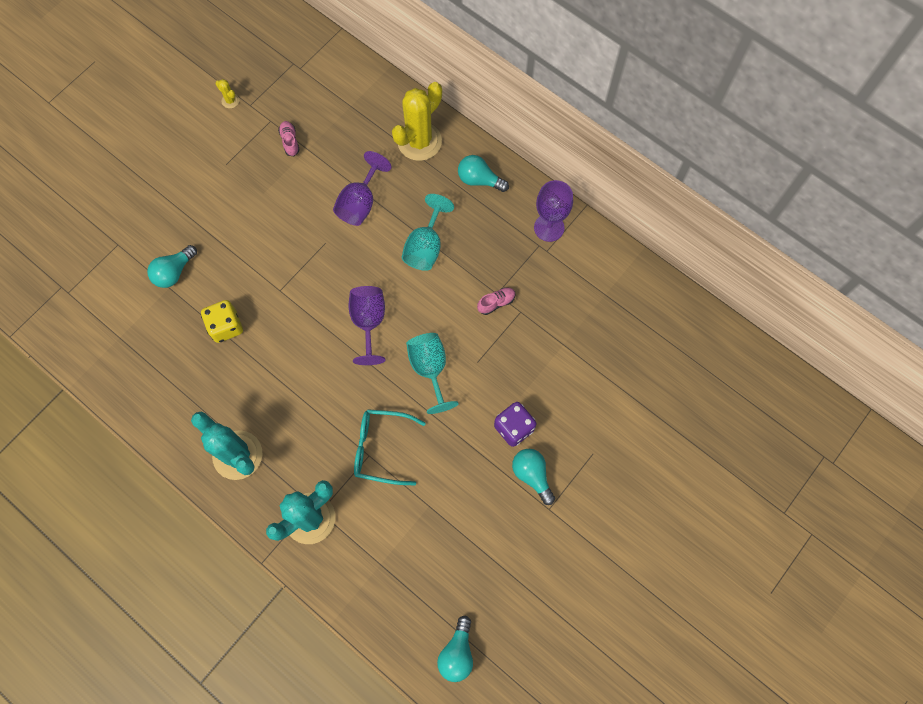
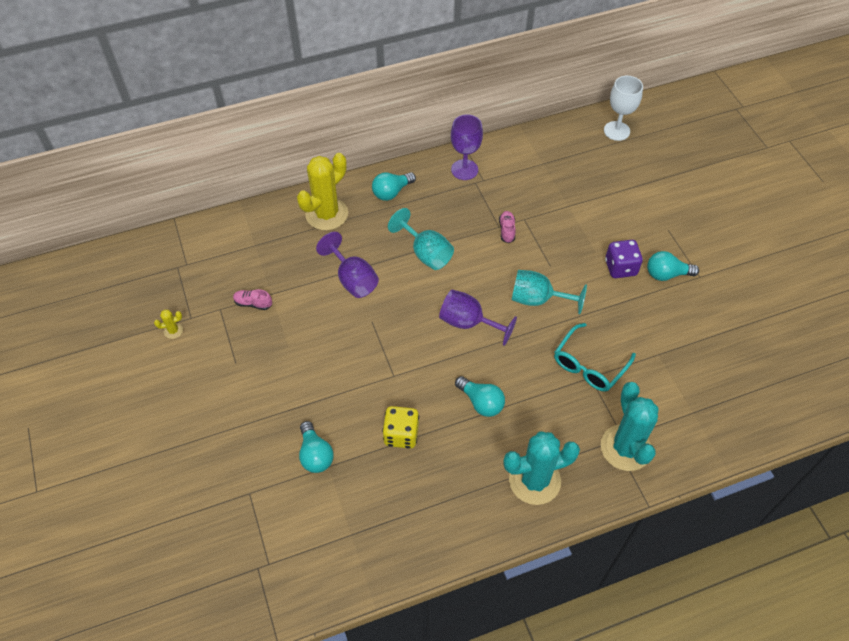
camera: 60 degrees left, 15 degrees down
(419, 141) = (327, 214): yellow cactus -> yellow cactus turned 60 degrees clockwise
(457, 653) = (793, 391): turquoise light bulb -> turquoise light bulb (481, 402)
(700, 345) = (616, 131): none -> white goblet

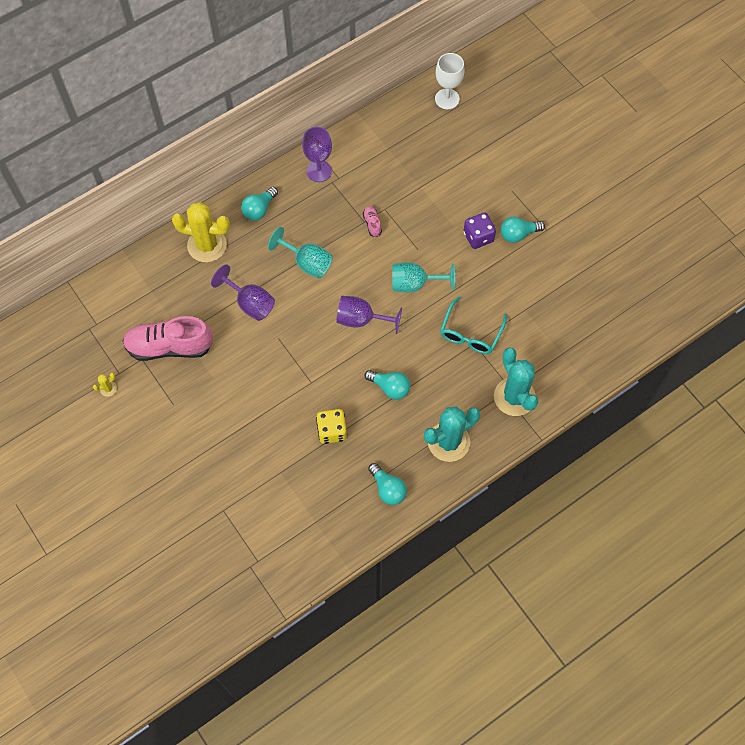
camera: 15 degrees left, 10 degrees up
(253, 303) = (169, 346): pink shoe -> pink shoe, size x2.43
(315, 455) = (267, 465): turquoise light bulb -> turquoise light bulb (388, 489)
(327, 214) = (207, 245): yellow cactus -> yellow cactus turned 75 degrees clockwise

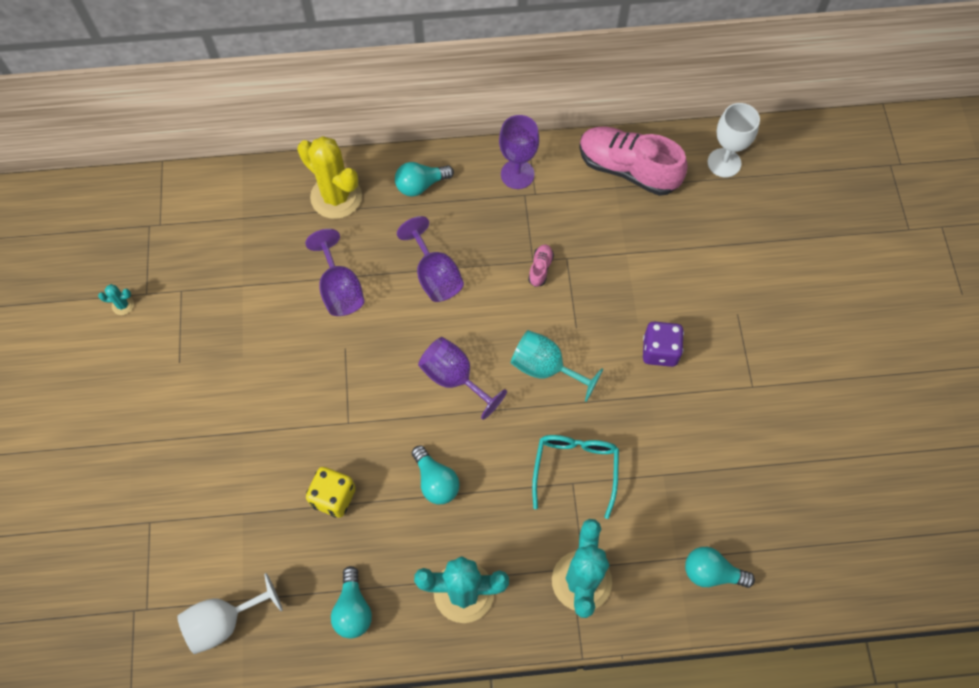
camera: 30 degrees right, 0 degrees up
(108, 388) = (123, 305): yellow cactus -> turquoise cactus
(169, 346) = (219, 293): pink shoe -> pink shoe (628, 169)
(307, 263) = (435, 276): turquoise goblet -> purple goblet
(312, 540) = (224, 621): none -> white goblet
(470, 334) = (575, 468): turquoise glasses -> turquoise glasses turned 135 degrees clockwise
(518, 234) = (712, 373): turquoise light bulb -> turquoise light bulb (711, 572)

